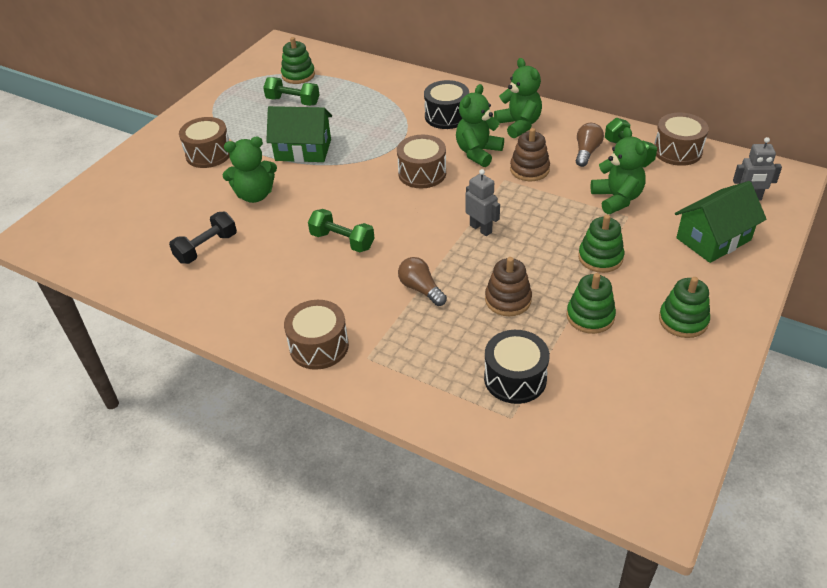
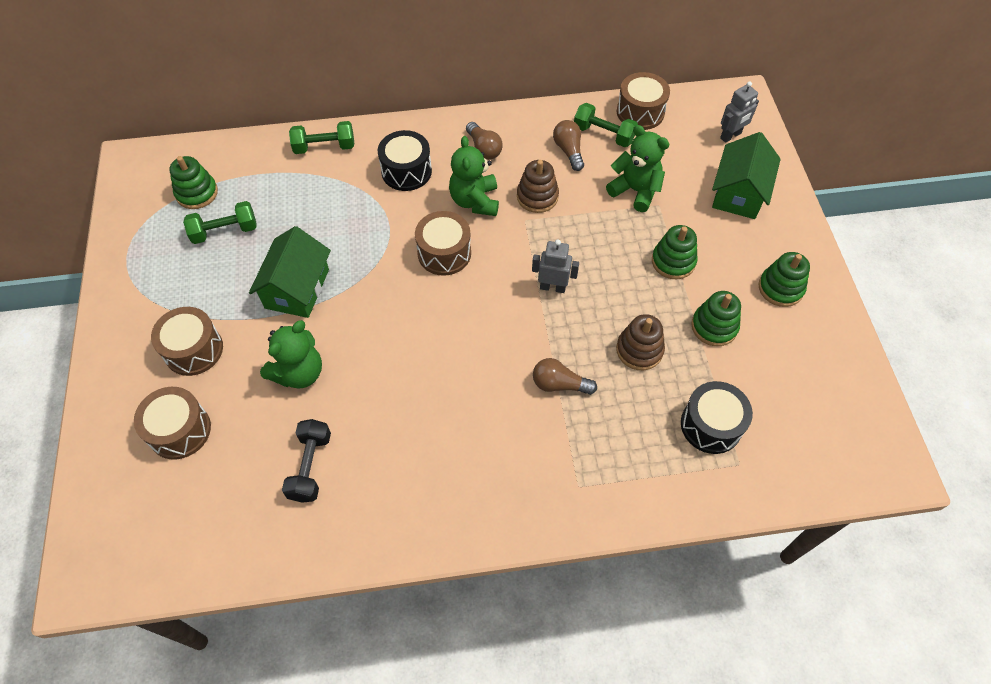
camera: 40 degrees left, 15 degrees up
(303, 150) = (297, 288): green house -> green house turned 45 degrees counterclockwise
(319, 346) = (527, 503): brown drum -> brown drum (180, 430)
(342, 241) = (440, 375): green dumbbell -> green dumbbell (324, 147)
(519, 125) = (484, 148): green teddy bear -> brown light bulb

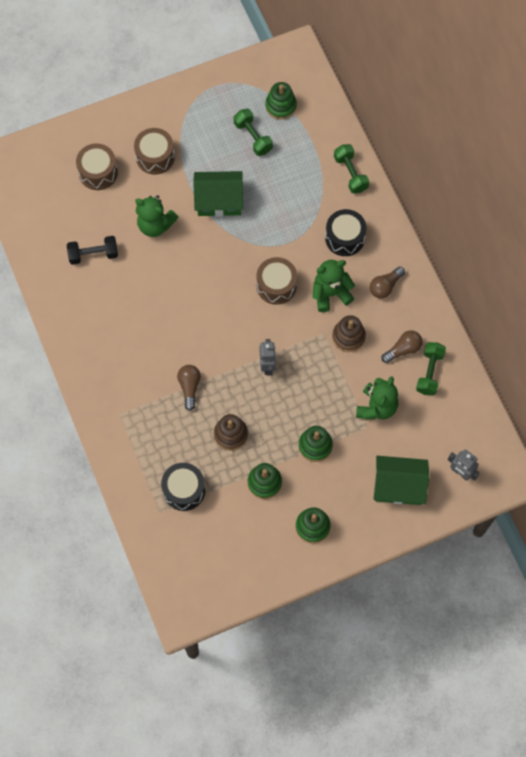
camera: 75 degrees right, 10 degrees up
(640, 112) = (464, 396): brown drum -> none

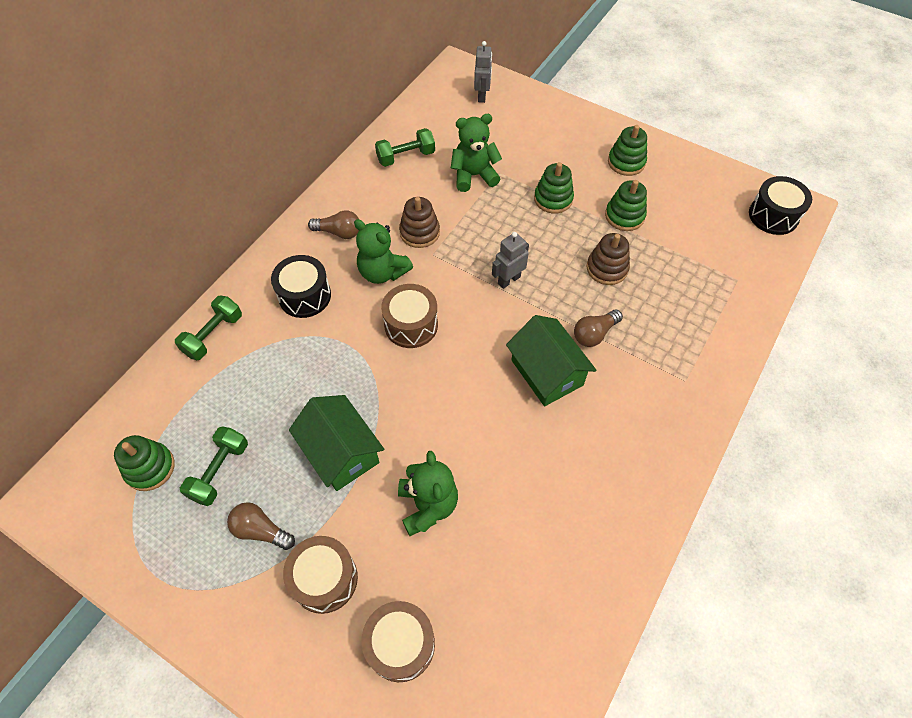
camera: 125 degrees left, 10 degrees down
(93, 254) = (526, 554): black dumbbell -> none
(184, 490) = (697, 273): black drum -> black drum (773, 216)
(398, 486) = (532, 126): green house -> green house (547, 372)
(403, 349) = (398, 186): brown light bulb -> brown light bulb (261, 530)

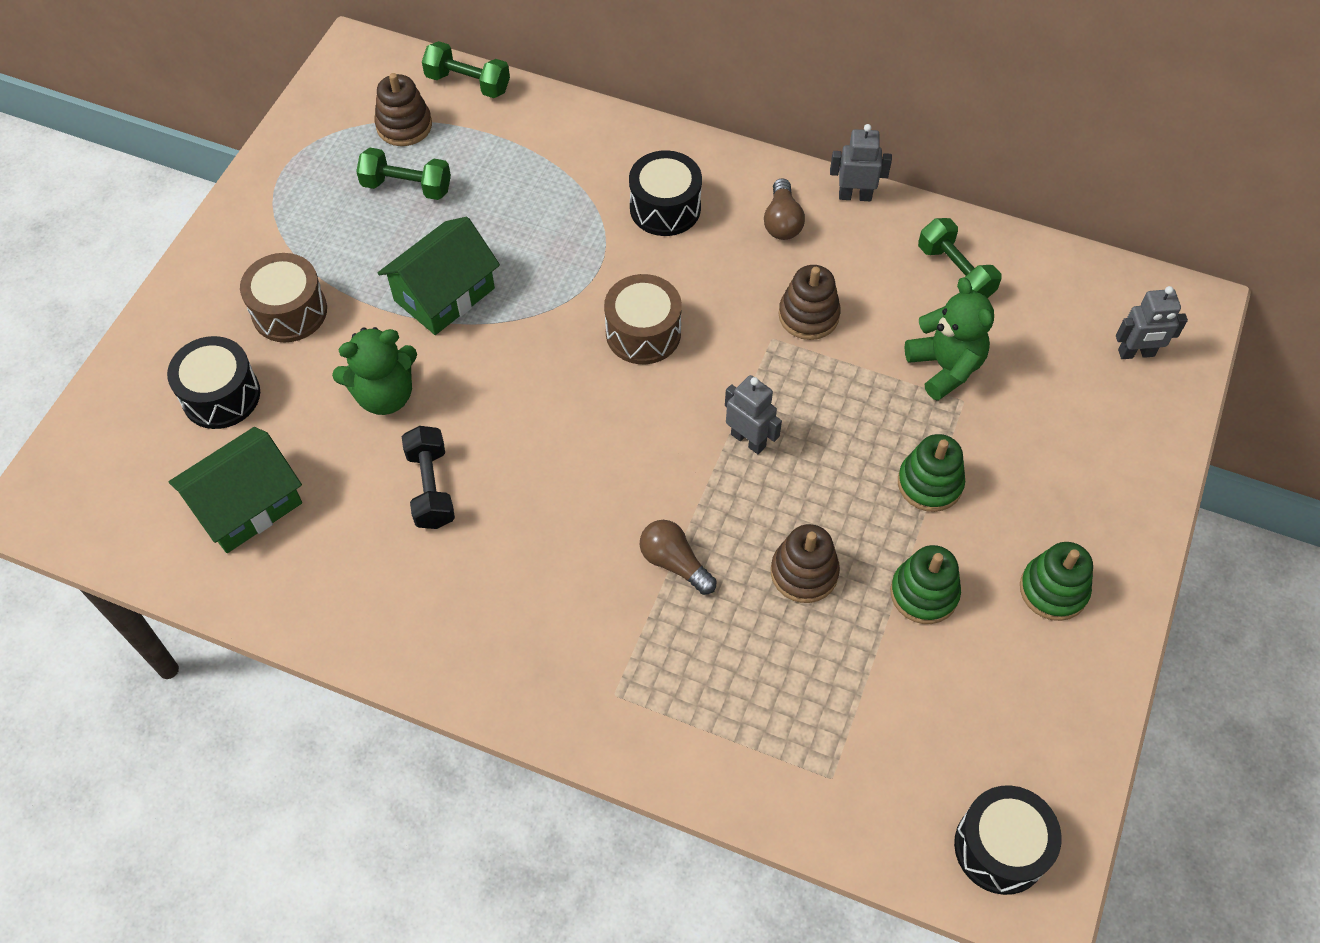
camera: 80 degrees right, 0 degrees up
(150, 468) = (404, 126): green stacking toy -> brown stacking toy
(213, 335) = (586, 133): green dumbbell -> green dumbbell (468, 83)
(261, 530) = (340, 241): brown light bulb -> none
(330, 191) = (855, 196): none -> grey robot
(382, 272) = (725, 285): green teddy bear -> none
(400, 644) = (221, 396): brown drum -> black drum
(518, 478) = (431, 488): none -> black dumbbell
(547, 372) = (596, 506): green house -> green house (247, 505)

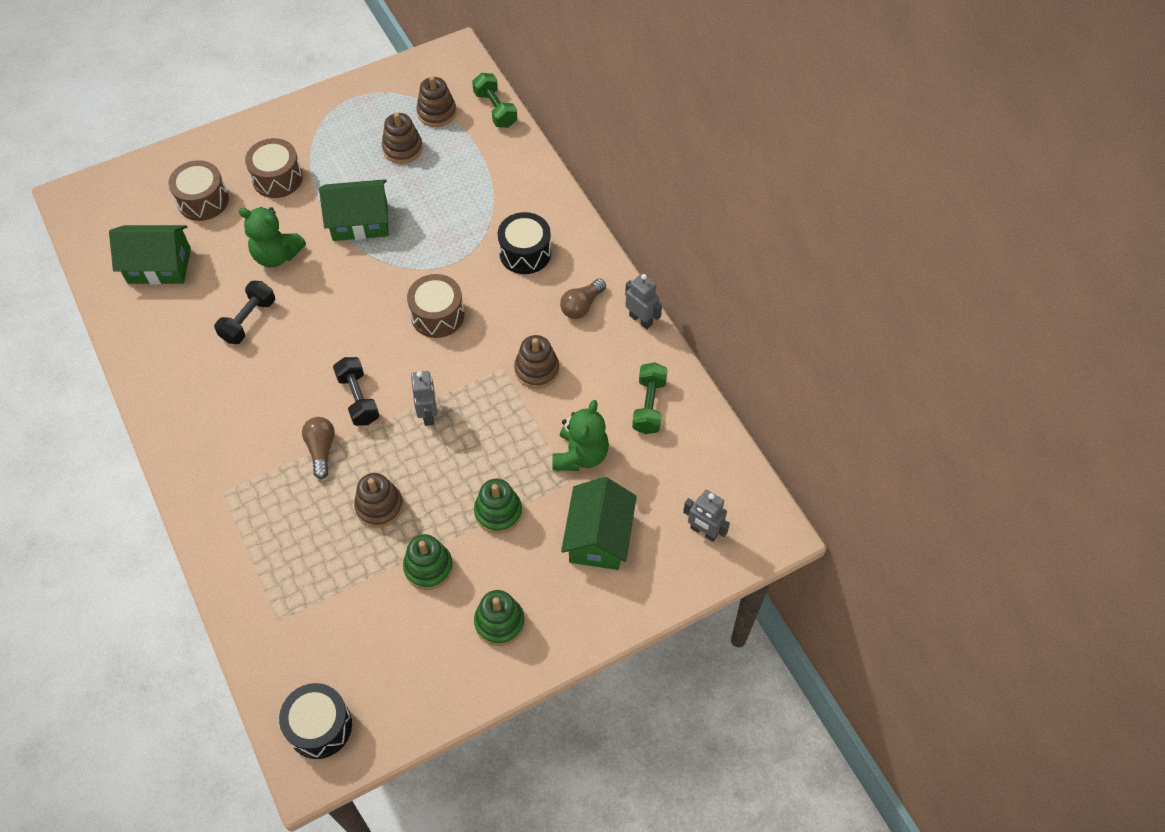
camera: 40 degrees right, 0 degrees up
(221, 396) = (203, 201): black drum -> brown drum
(407, 187) = (402, 148): green dumbbell -> brown stacking toy
(654, 480) = (358, 399): none -> black dumbbell
(1050, 432) = (598, 537): none -> green house

